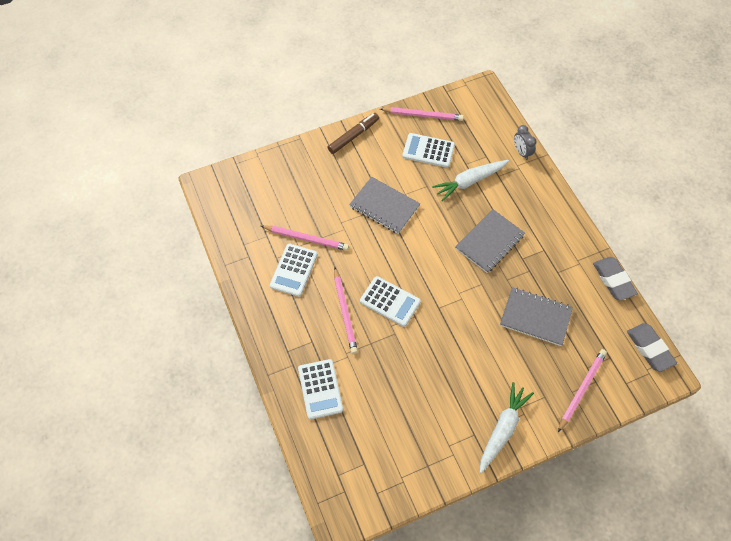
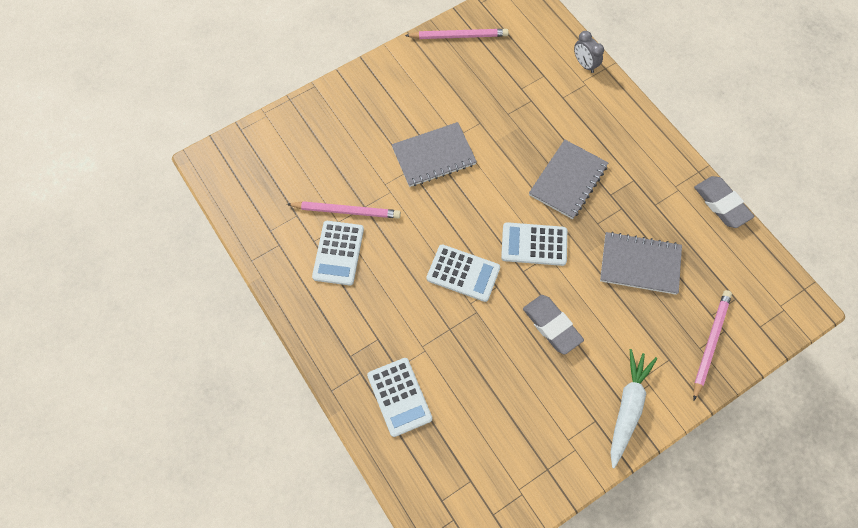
camera: 10 degrees left, 5 degrees up
(344, 312) = (410, 295): pink pencil -> none
(353, 136) = (379, 74): brown marker -> none
(384, 206) = (434, 156): grey notebook -> grey notebook turned 45 degrees counterclockwise
(428, 151) = (473, 79): white calculator -> white calculator (534, 244)
(469, 182) = (530, 110): white carrot -> none
(649, 349) = (779, 280): grey eraser -> grey eraser (552, 326)

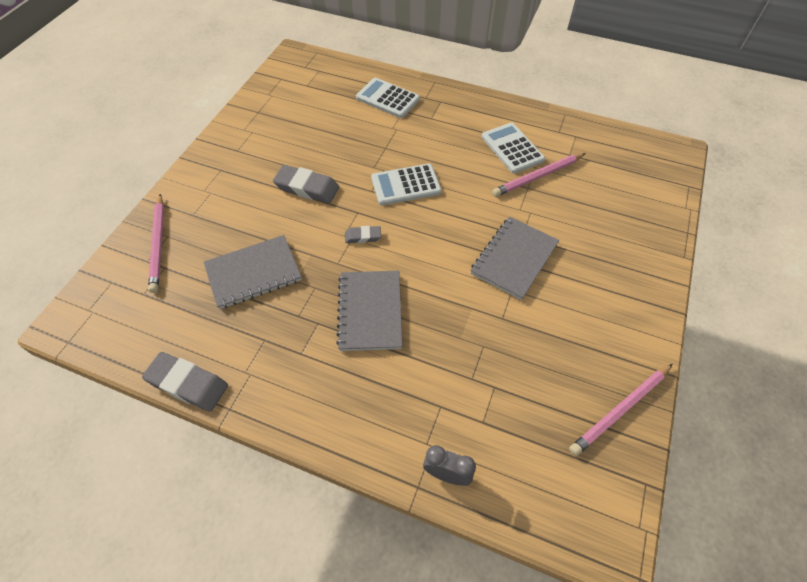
camera: 145 degrees right, 10 degrees down
(534, 244) = (363, 236): white calculator -> grey eraser
(627, 408) = (215, 168): white carrot -> none

